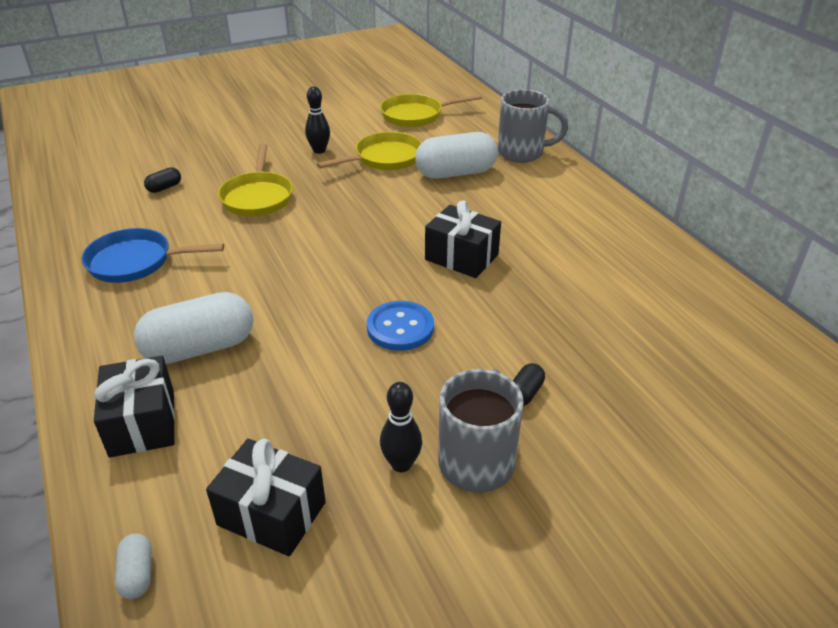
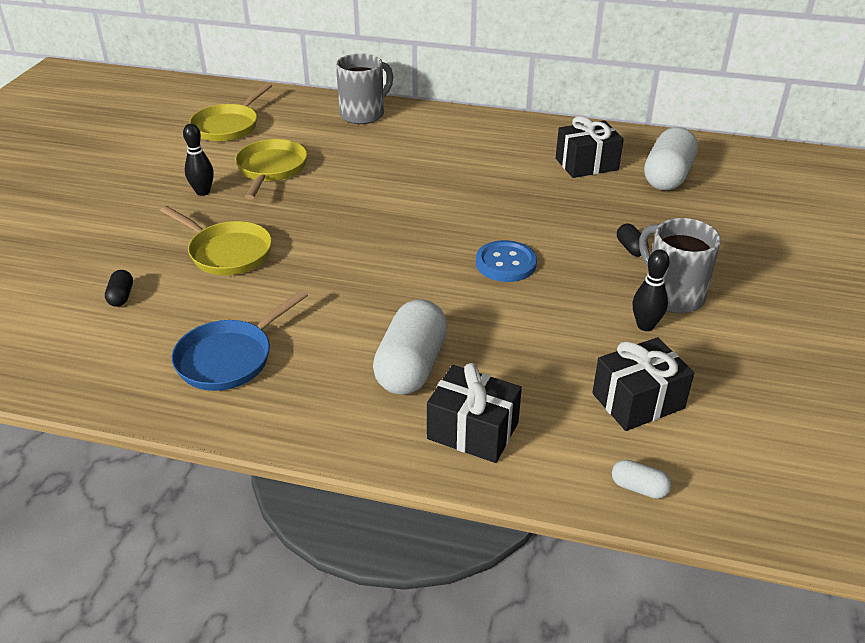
camera: 50 degrees left, 0 degrees up
(456, 173) = (346, 151): white capsule -> white capsule (667, 176)
(461, 257) = (458, 201): black gift -> black gift (586, 164)

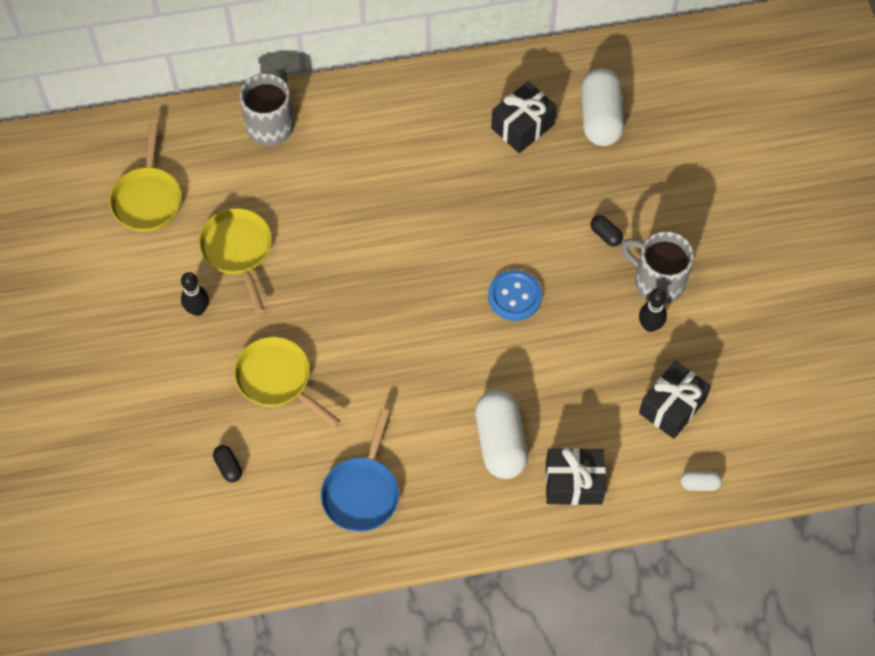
camera: 25 degrees left, 25 degrees up
(227, 252) = (277, 379): yellow pan -> yellow pan turned 150 degrees counterclockwise

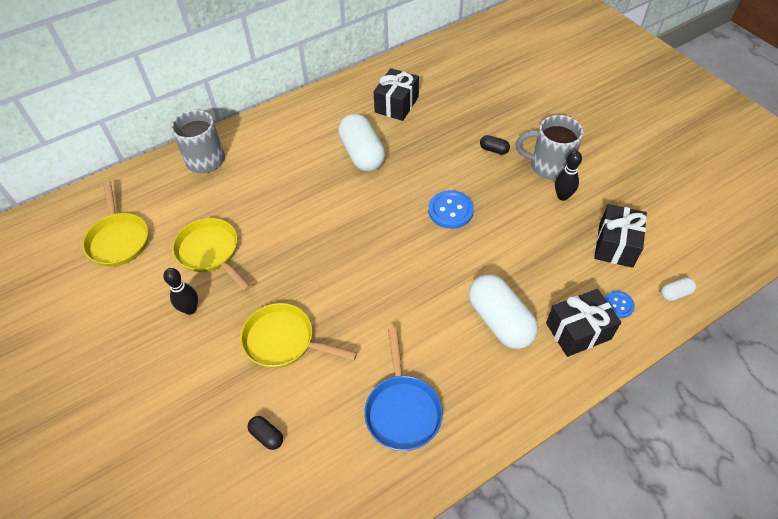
camera: 20 degrees left, 10 degrees down
(600, 117) = (447, 84): white capsule -> white capsule (362, 154)
(631, 473) = (618, 305): none -> blue button

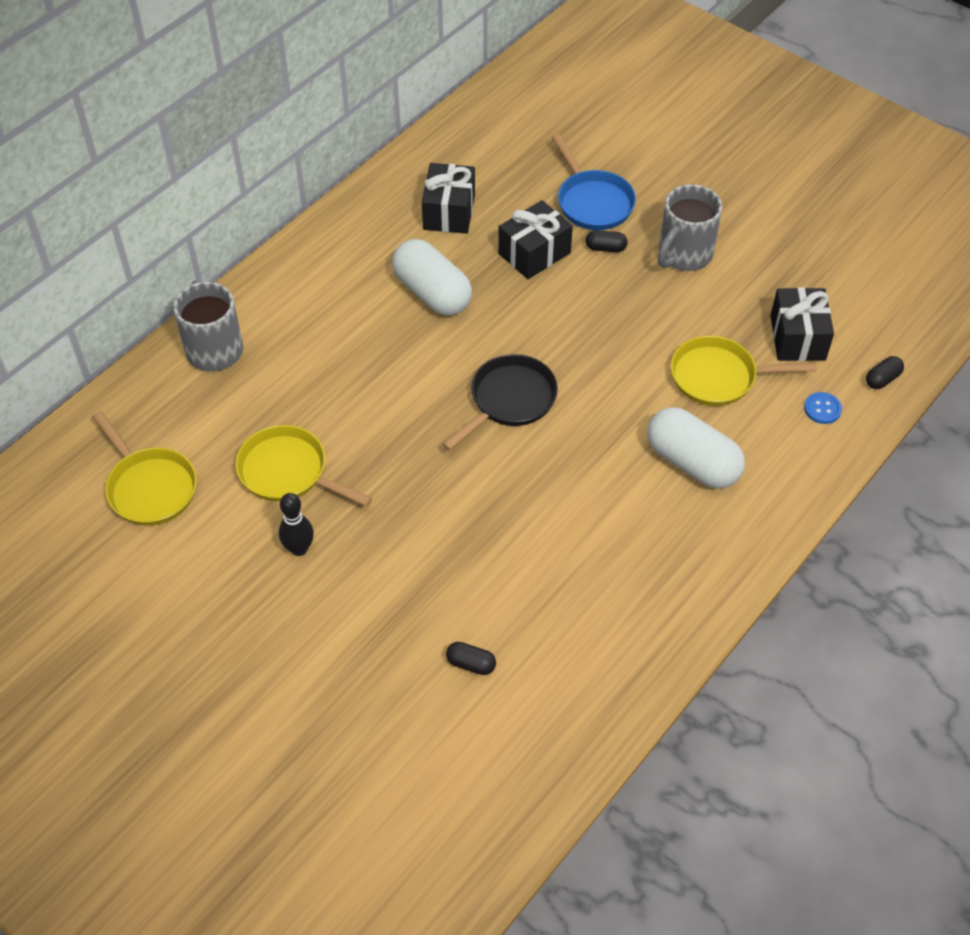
camera: 20 degrees left, 0 degrees up
(284, 341) = (440, 554): yellow pan -> yellow pan (718, 377)
(382, 240) = (509, 400): none -> black pan
(402, 410) = (618, 592): blue pan -> blue pan (592, 202)
(450, 210) = (581, 342): blue button -> none
(548, 166) = (684, 255): grey mug -> grey mug turned 45 degrees counterclockwise
(562, 196) = (714, 290): black bowling pin -> none
(578, 331) = (786, 450): black gift -> black gift (534, 253)
(675, 293) = (882, 379): white capsule -> black capsule

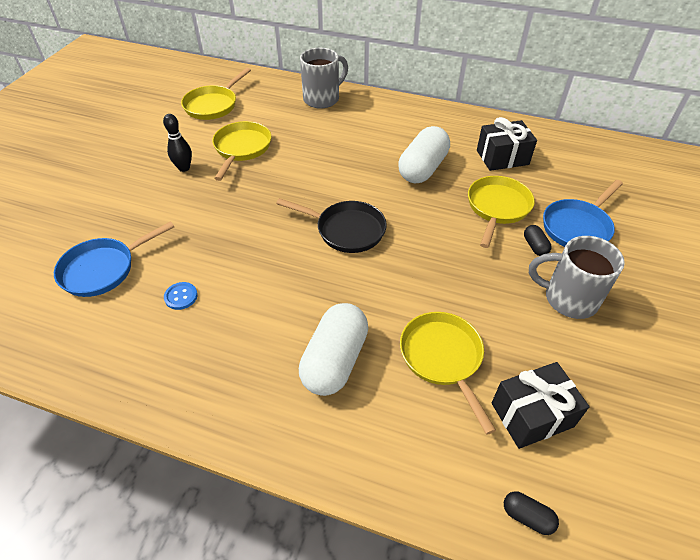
camera: 70 degrees right, 5 degrees down
(471, 664) = (103, 269): black capsule -> blue pan
(534, 253) = (497, 208): black gift -> yellow pan
(822, 409) = (451, 460): blue button -> blue button (181, 296)

